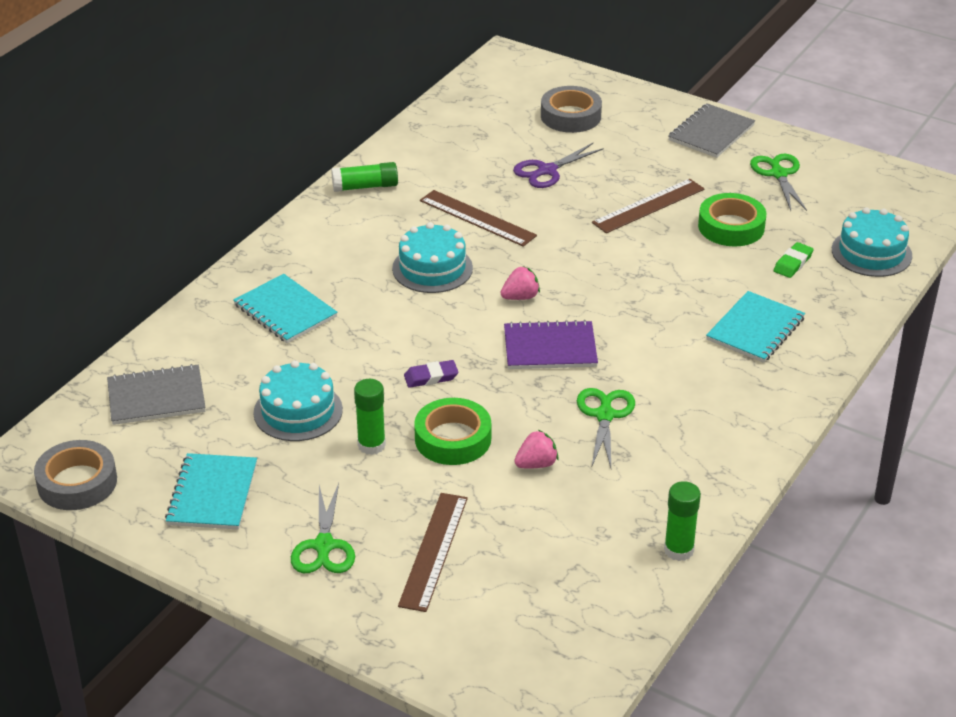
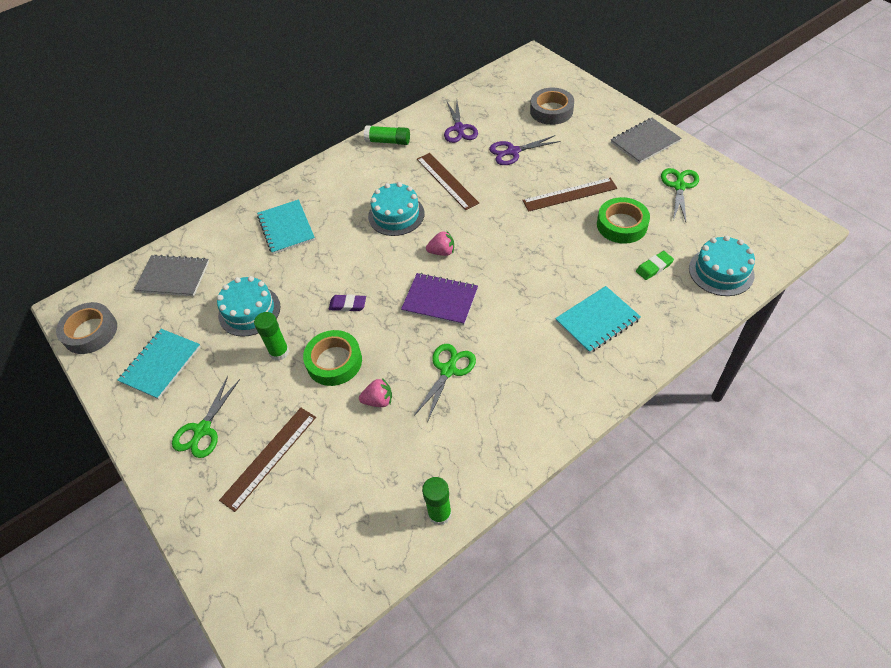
camera: 25 degrees right, 15 degrees up
(457, 156) = (459, 129): none -> purple scissors

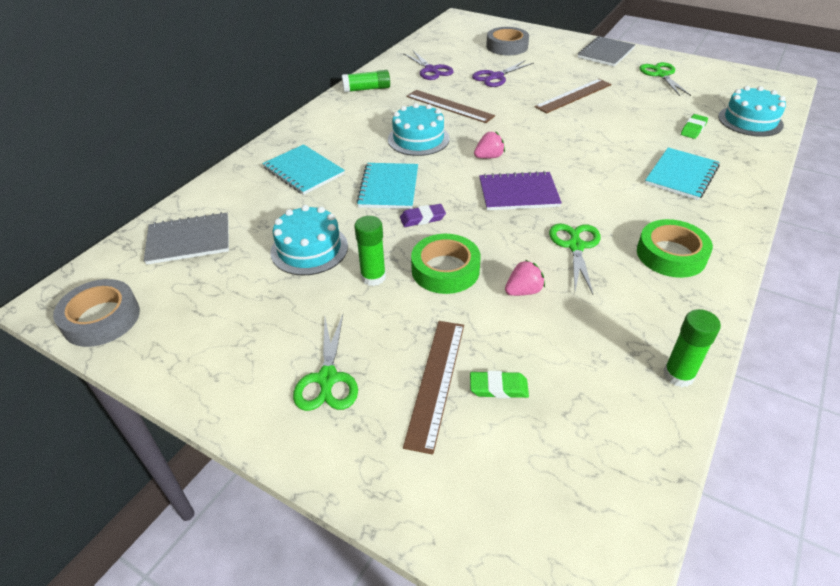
camera: 25 degrees left, 10 degrees down
(161, 364) = (225, 327): turquoise notebook -> turquoise notebook (389, 187)
(307, 477) = (498, 388): none -> green eraser
(622, 225) = (638, 107): green tape -> green tape (671, 254)

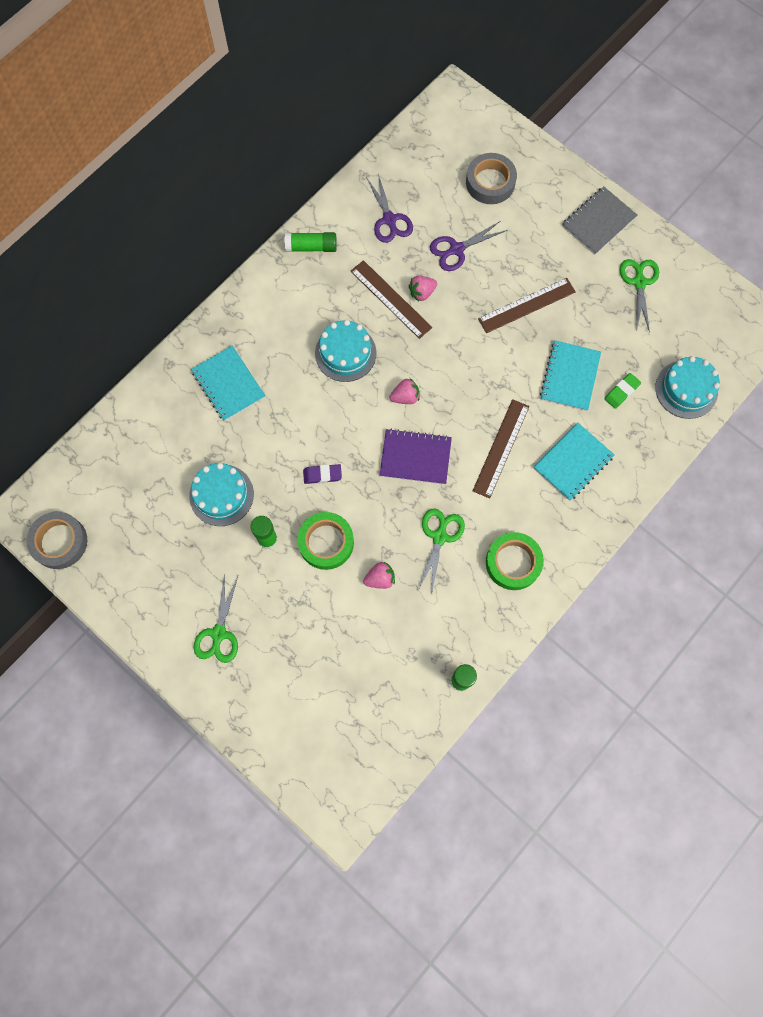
camera: 10 degrees right, 30 degrees up
(189, 240) = (123, 463): grey notebook -> none
(389, 187) = (302, 425): turquoise notebook -> turquoise notebook (570, 376)
(436, 382) = (292, 651): brown ruler -> brown ruler (501, 448)
(476, 100) = (422, 293): none -> pink strawberry
(498, 388) = (333, 665): green eraser -> none

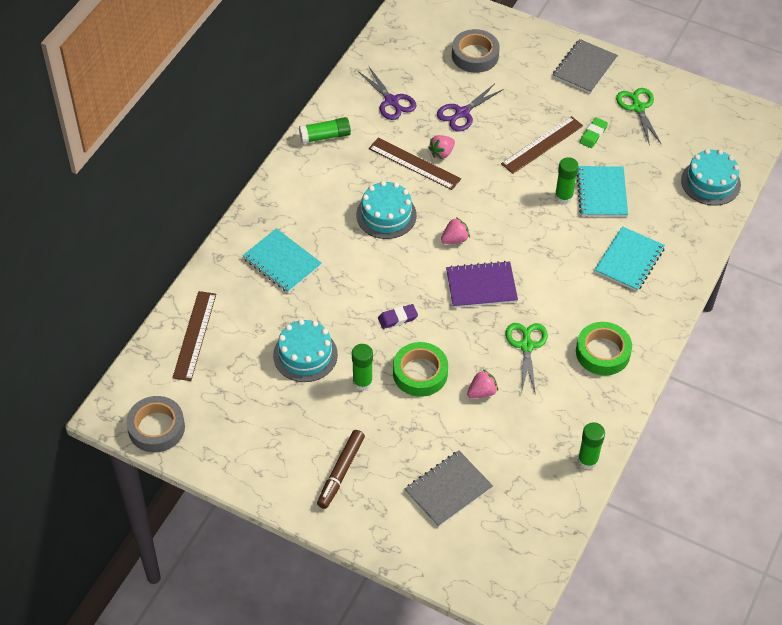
camera: 15 degrees left, 20 degrees down
(218, 634) = (341, 472): green scissors -> brown marker
(315, 679) = (448, 489): none -> grey notebook
(501, 448) = (559, 262): brown ruler -> brown ruler (195, 335)
(529, 372) = (563, 197): none -> green glue stick
(621, 392) = (653, 196): green eraser -> green eraser (593, 135)

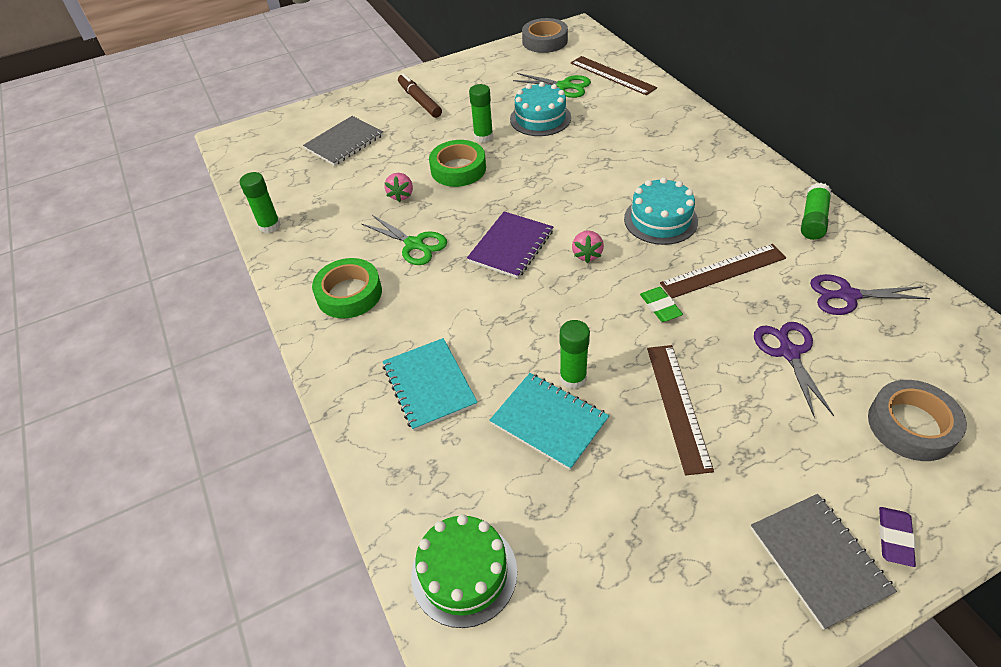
camera: 130 degrees right, 5 degrees down
(282, 262) = (652, 137): turquoise notebook -> none
(397, 318) = (527, 179): purple eraser -> purple eraser (894, 538)
(442, 153) = (726, 301): pink strawberry -> none
(448, 489) = (344, 142): grey notebook -> grey notebook turned 45 degrees clockwise
(593, 135) = (660, 477): green eraser -> green eraser (660, 307)
(638, 107) = (681, 580): green scissors -> green scissors (564, 86)
(710, 182) = (464, 573): turquoise cake -> green cake

